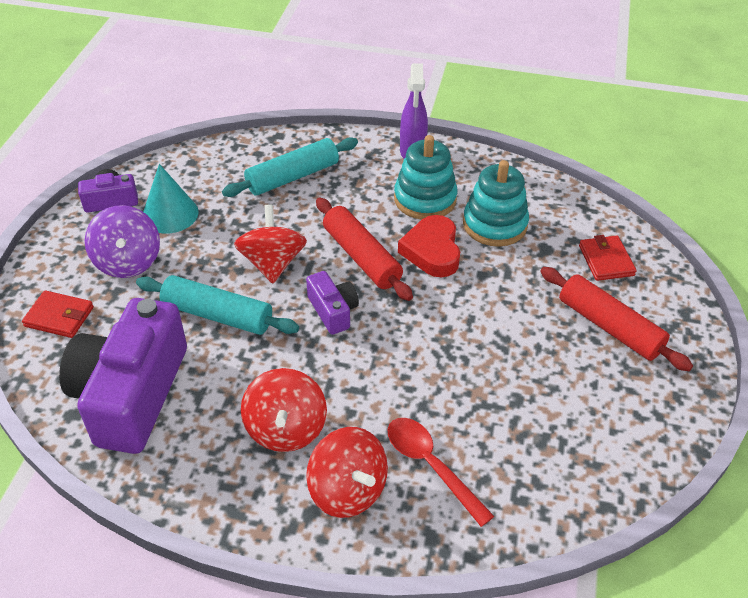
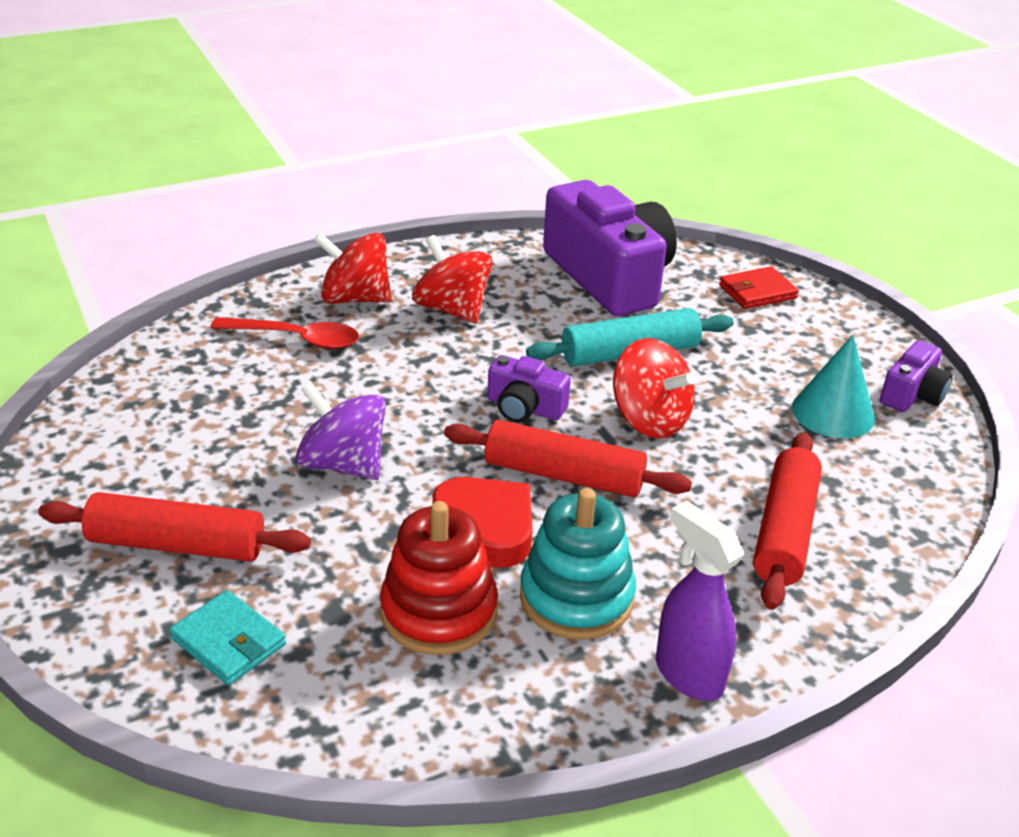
camera: 140 degrees right, 10 degrees down
(128, 262) = (785, 353): purple spinning top -> purple spinning top (343, 464)
(292, 177) = (784, 531): turquoise rolling pin -> red rolling pin
(494, 224) = (439, 612): turquoise stacking toy -> red stacking toy
(606, 260) = (228, 642): red wallet -> turquoise wallet

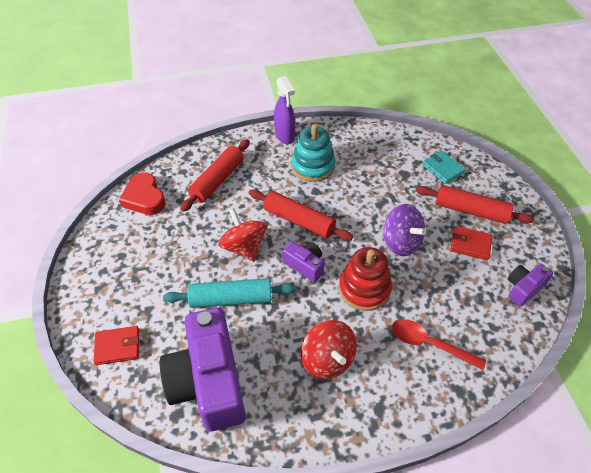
camera: 165 degrees left, 15 degrees up
(195, 478) = (470, 244): none -> red wallet
(355, 298) = (392, 383): red spinning top -> none
(439, 612) = (365, 168): red stacking toy -> red stacking toy (364, 289)
(487, 527) = (340, 200): red heart -> red heart (144, 198)
(833, 412) = (149, 238): turquoise cone -> none
(912, 394) = (98, 243): purple camera -> purple camera (523, 288)

